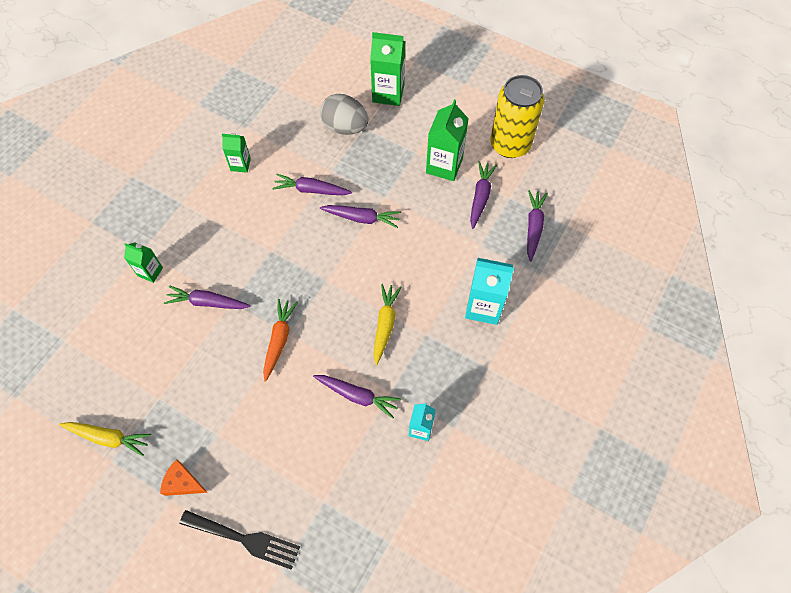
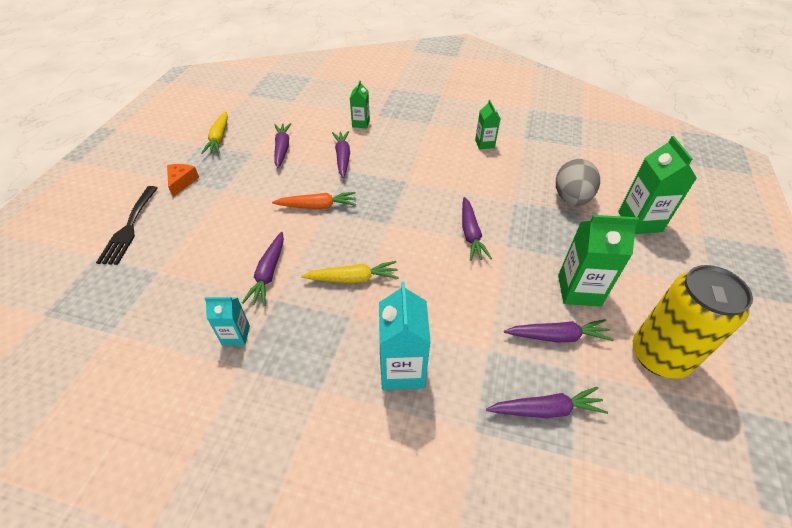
camera: 75 degrees right, 15 degrees down
(311, 190) = (483, 192): purple carrot -> purple carrot (282, 149)

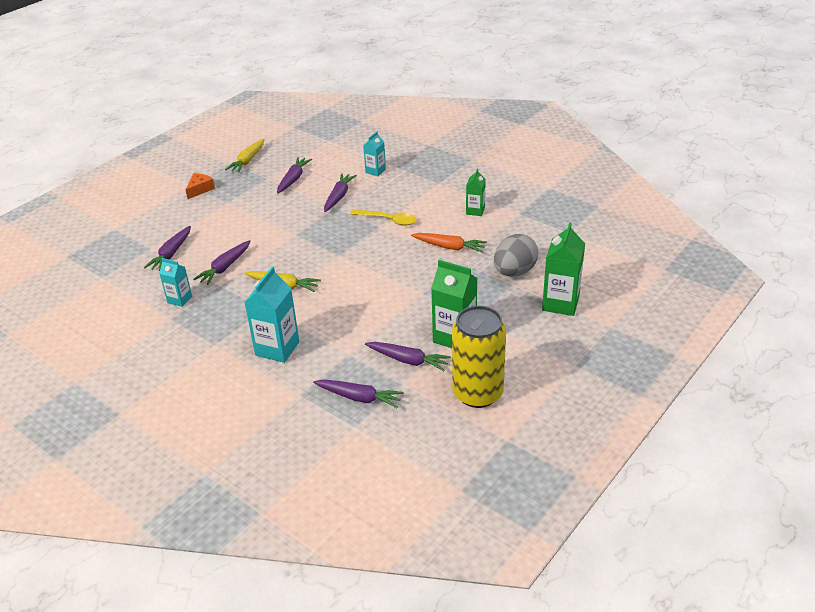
camera: 25 degrees right, 10 degrees down
(129, 228) = (145, 214): black fork -> none
(317, 206) = (291, 230): orange carrot -> orange carrot (449, 247)
(361, 123) = (375, 171): green carton -> turquoise carton
(410, 172) = (388, 220): none -> yellow spoon
(470, 234) = (400, 277): purple carrot -> purple carrot (171, 253)

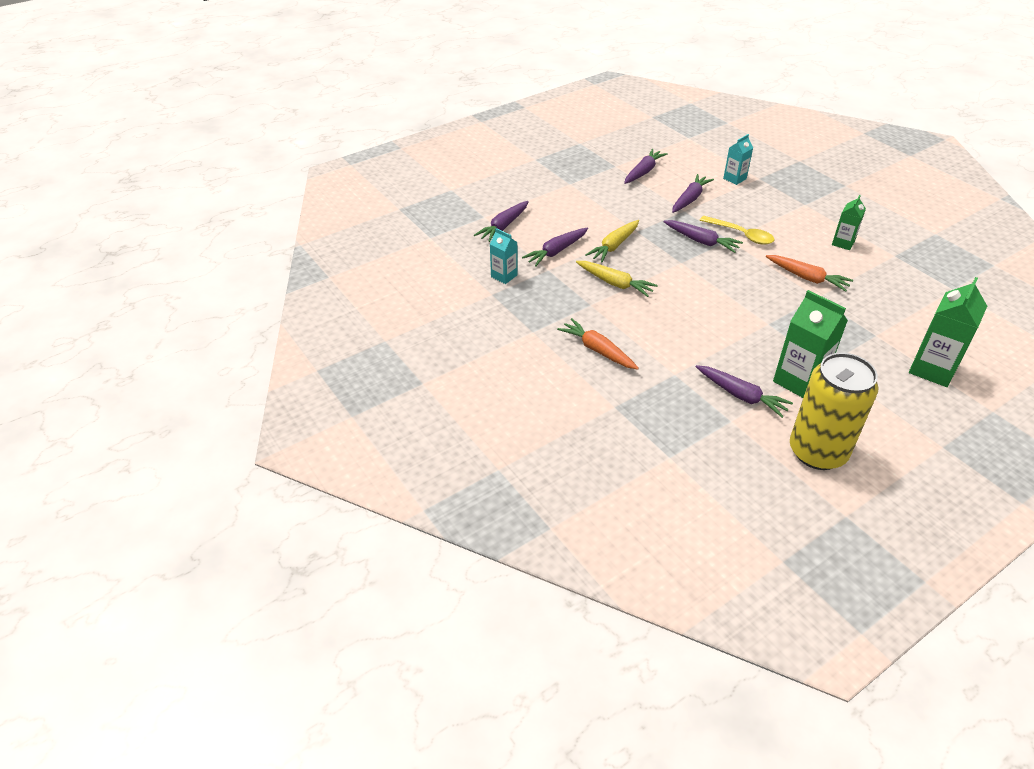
camera: 15 degrees right, 5 degrees up
(200, 189) = (544, 165): orange cheese -> none
(248, 160) = (598, 144): yellow carrot -> yellow carrot (614, 246)
(277, 348) = (598, 350): turquoise carton -> orange carrot
(359, 397) = (679, 425): purple carrot -> purple carrot (701, 241)
(514, 272) = (880, 321): grey egg -> none

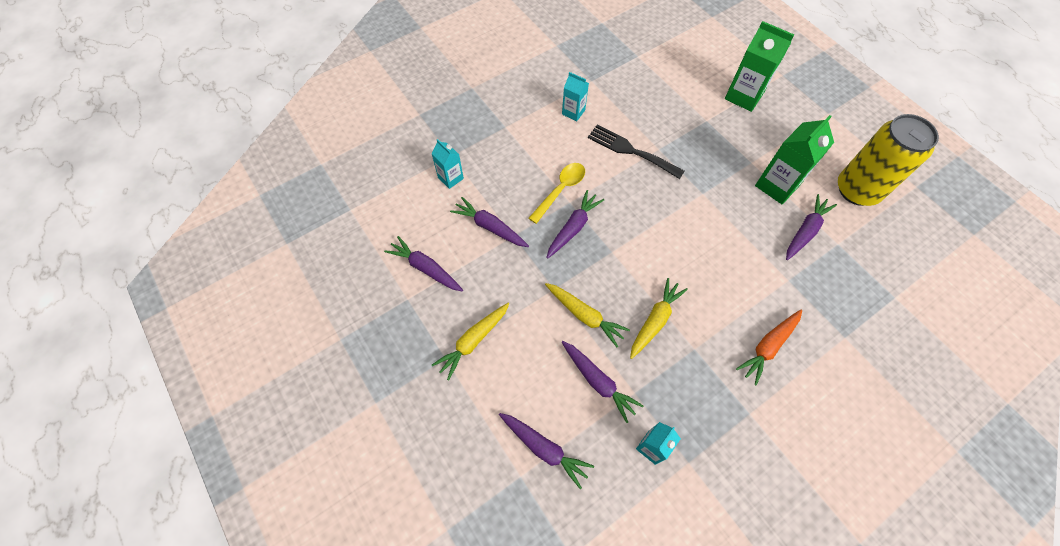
camera: 90 degrees left, 20 degrees up
(584, 195) = (473, 341): none -> yellow carrot
(807, 278) = (630, 151): orange carrot -> black fork
(843, 243) = (573, 112): green carton -> turquoise carton

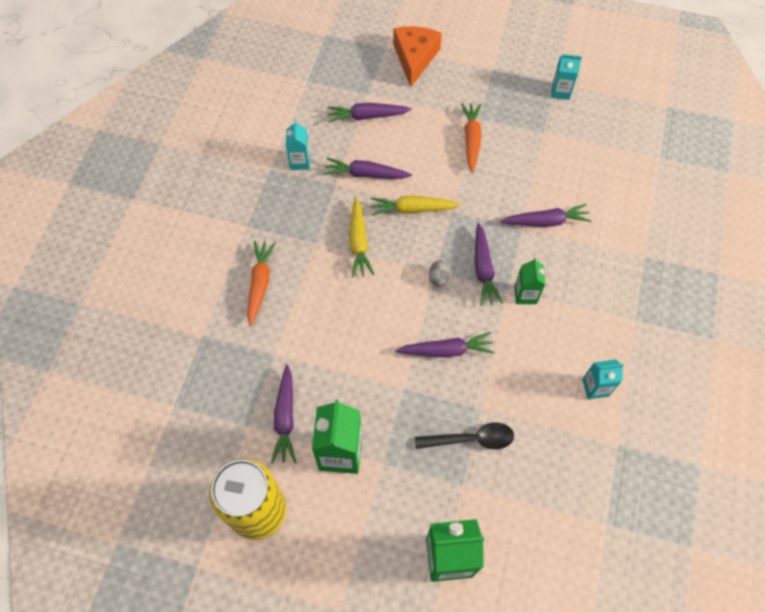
camera: 140 degrees right, 0 degrees up
(426, 268) = (555, 159): purple carrot -> purple carrot (446, 350)
(432, 485) = (415, 58): none -> orange cheese
(450, 178) = (621, 237): turquoise carton -> turquoise carton (560, 92)
(473, 341) = (471, 140): yellow carrot -> orange carrot
(560, 190) = (525, 295): yellow spoon -> green carton
(613, 246) = (438, 278): none -> grey egg
(630, 151) = (504, 384): black fork -> none
(680, 138) = (471, 439): none -> black spoon

